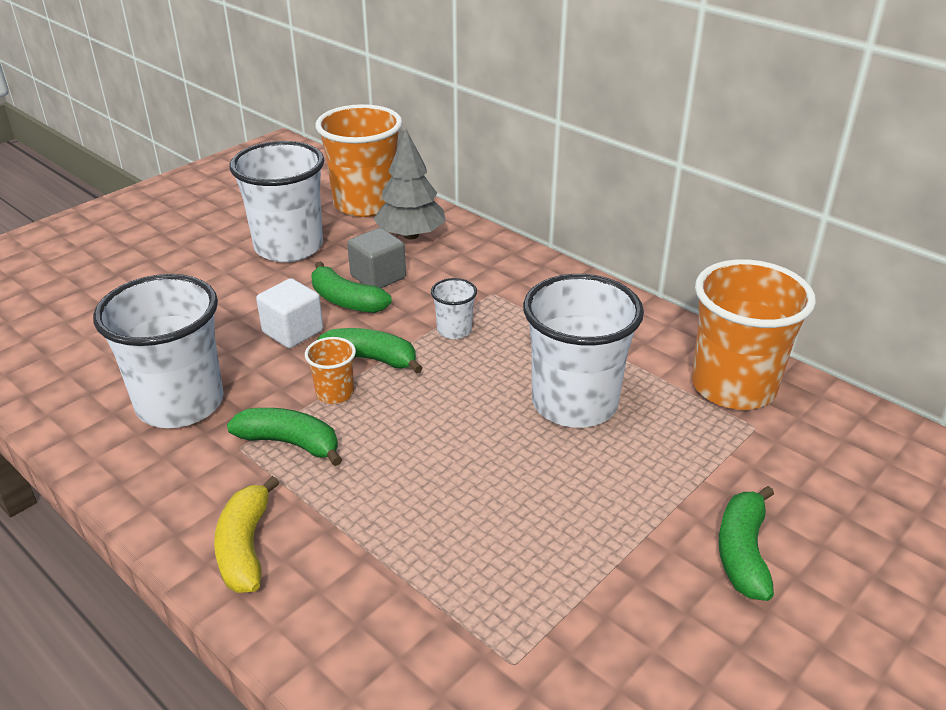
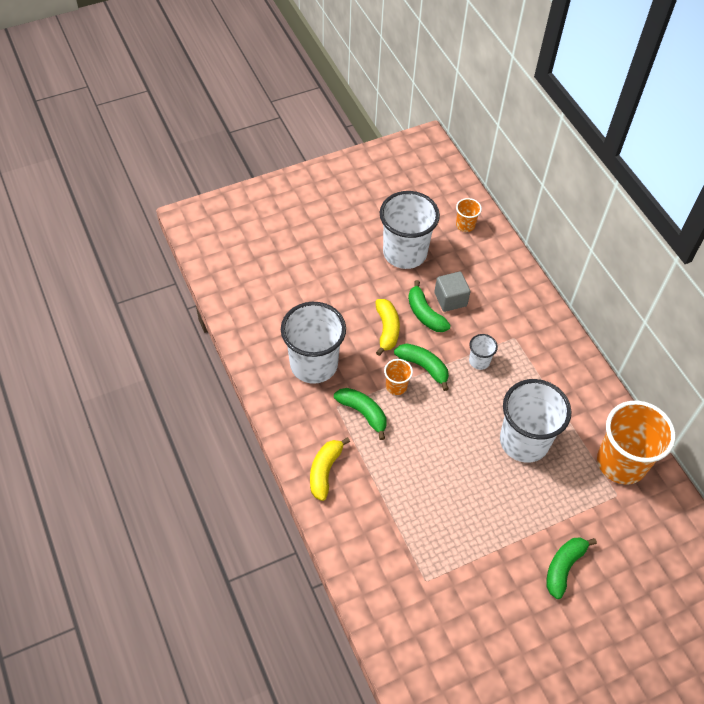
camera: 20 degrees right, 20 degrees up
(293, 331) = (387, 329): white cube -> yellow banana
(365, 204) = (465, 225): orange cup -> orange cup, size x0.45
(411, 235) = (484, 266): grey tree -> none

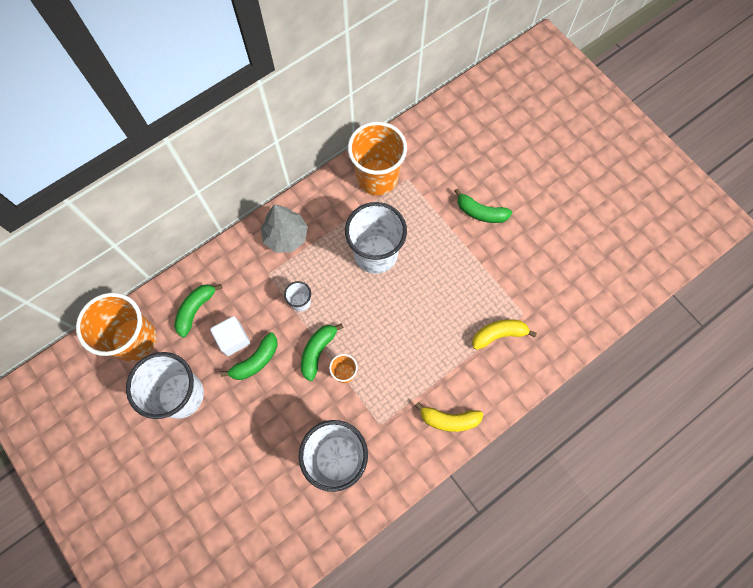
camera: 100 degrees left, 15 degrees up
(363, 413) = (381, 398): green banana -> green banana (196, 310)
(387, 329) = (281, 394): yellow banana -> yellow banana (498, 334)
(450, 299) = (233, 339): grey cube -> white cube
(465, 225) = (134, 339): orange cup -> orange cup, size x2.23
(556, 360) = (286, 236): none -> grey tree

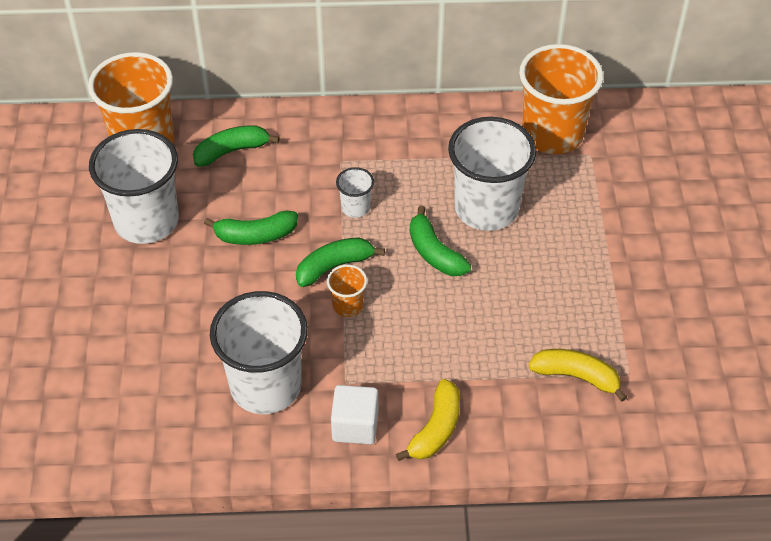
camera: 35 degrees right, 20 degrees down
(233, 339) = (248, 201): white cube -> white cube (355, 426)
(286, 236) = (393, 135): grey tree -> none
(449, 419) = (436, 429): yellow banana -> yellow banana turned 105 degrees counterclockwise
(480, 212) = (658, 236): green banana -> green banana (434, 252)

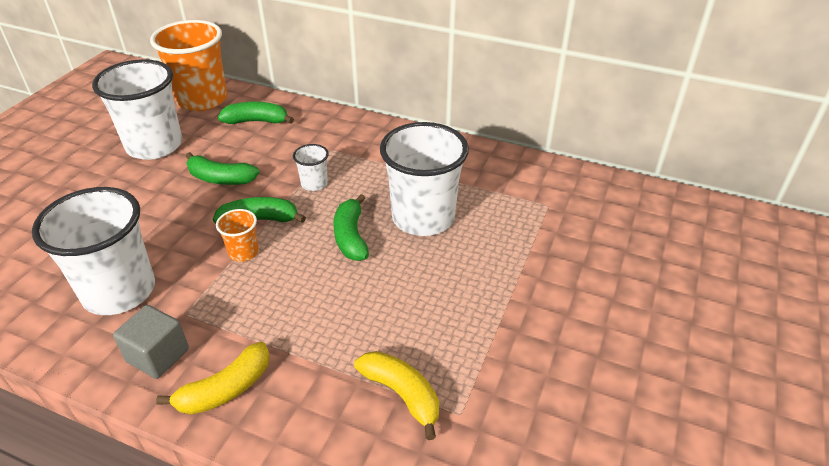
camera: 25 degrees right, 10 degrees down
(355, 426) = (158, 355): white cube -> grey cube
(552, 134) = (522, 181): orange cup -> none

